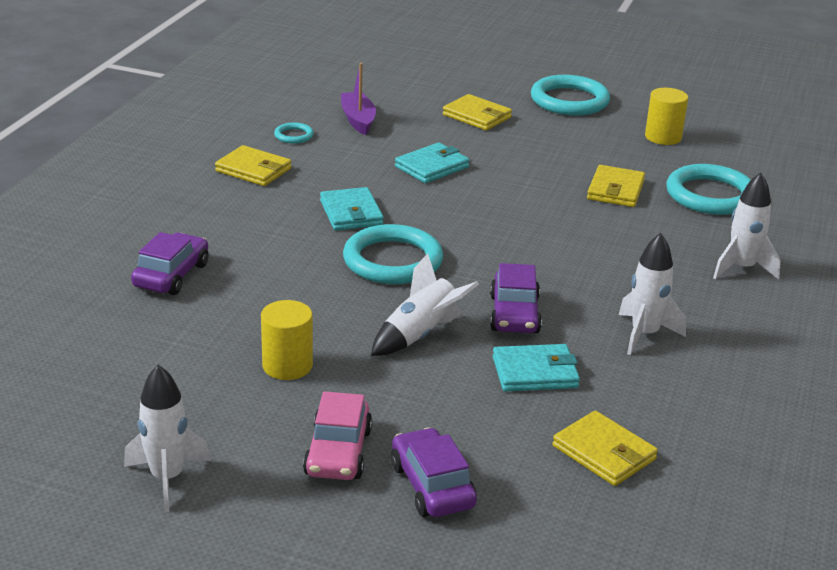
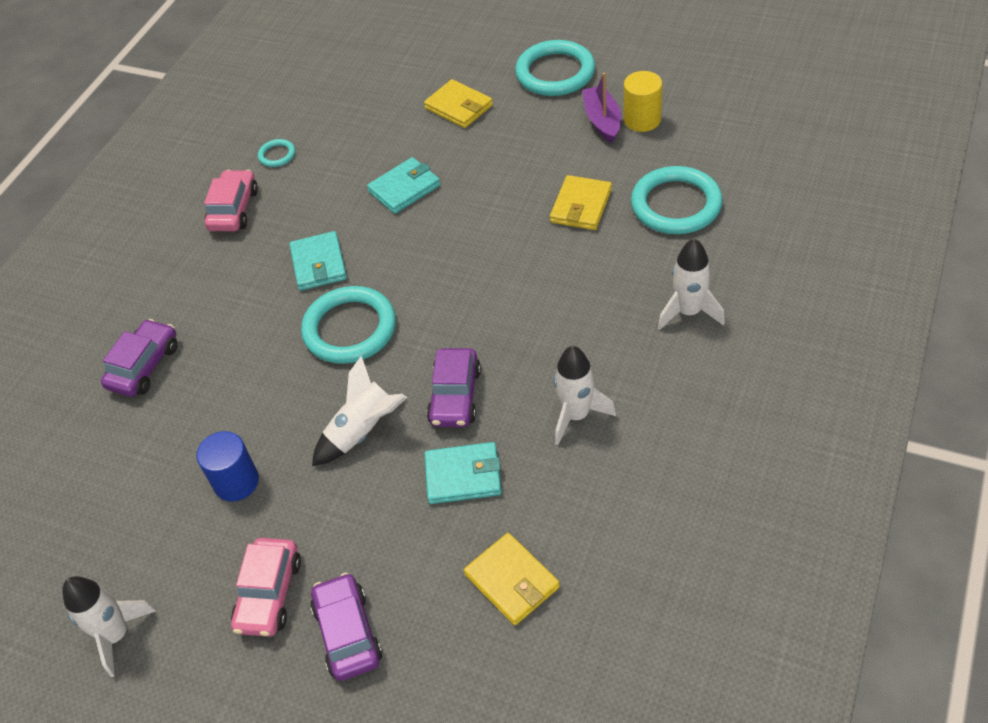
camera: 10 degrees right, 20 degrees up
(253, 170) = (234, 209): yellow wallet -> pink car
(287, 366) = (236, 482): yellow cylinder -> blue cylinder
(358, 120) = (341, 125): purple boat -> purple boat (602, 121)

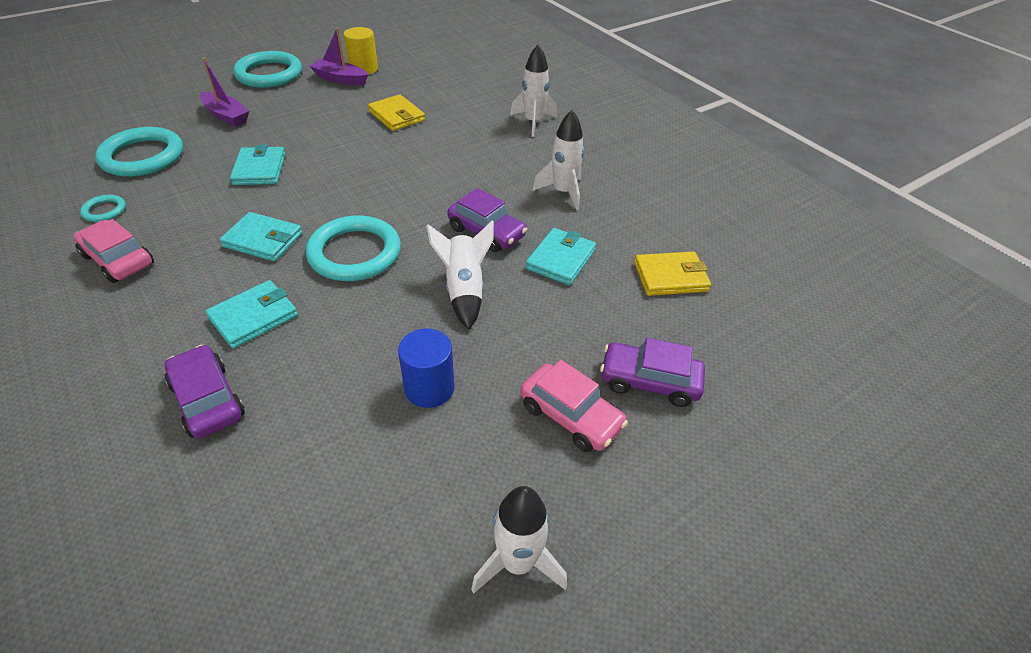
camera: 65 degrees left, 5 degrees down
(234, 327) = (254, 317): none -> turquoise wallet
(459, 107) = (226, 116): yellow wallet -> purple boat
(676, 205) = (447, 90): turquoise ring -> turquoise ring (142, 156)

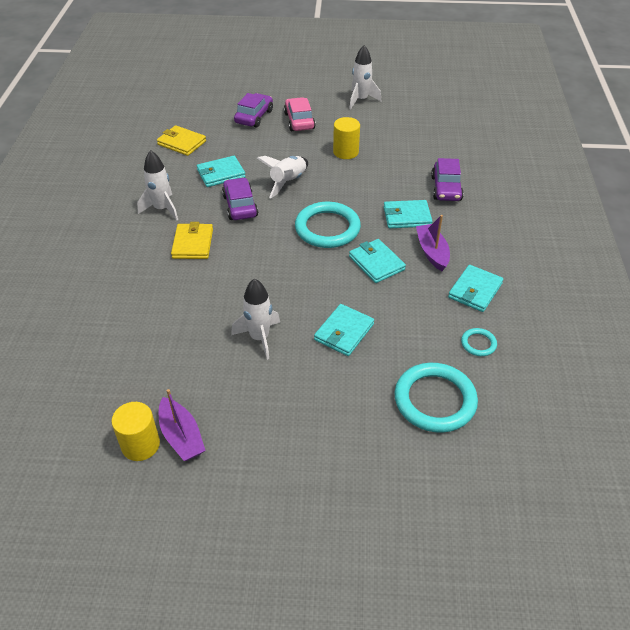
camera: 140 degrees left, 0 degrees up
(118, 260) = (475, 290): pink car -> turquoise wallet
(226, 116) = (335, 428): purple boat -> purple boat (432, 252)
(269, 74) = (246, 495): turquoise ring -> none
(397, 116) = (185, 342): yellow wallet -> yellow wallet (193, 244)
(429, 388) = (345, 152): blue cylinder -> yellow cylinder
(533, 122) = (92, 276): white rocket -> white rocket (259, 338)
(649, 381) = (254, 117): purple car -> purple car turned 120 degrees counterclockwise

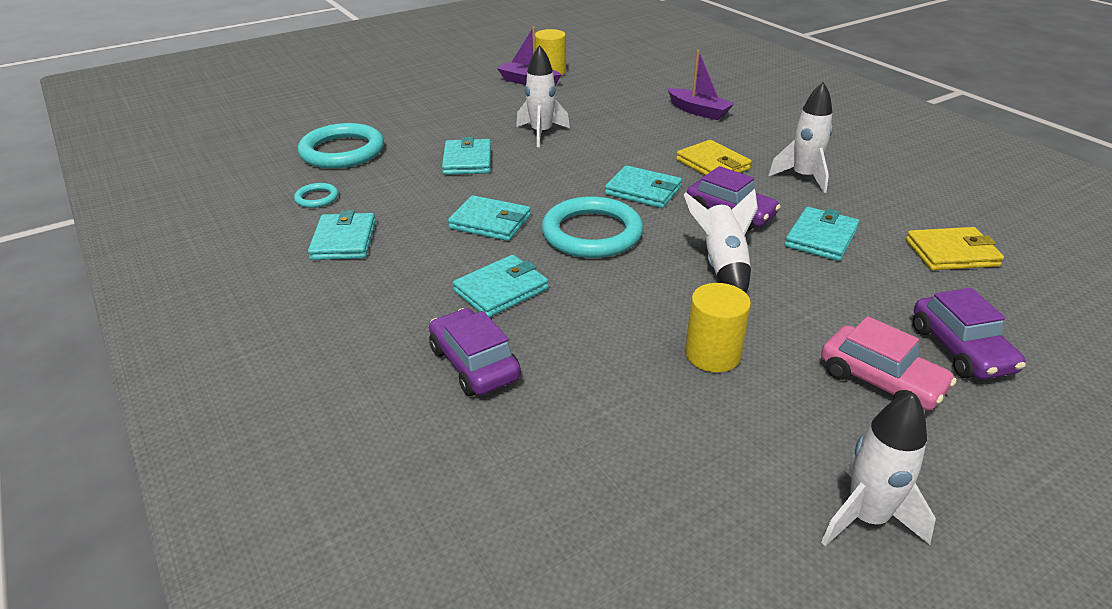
camera: 145 degrees right, 10 degrees down
(262, 244) = (643, 191): none -> turquoise wallet
(432, 252) = (428, 260): purple boat -> purple boat (698, 111)

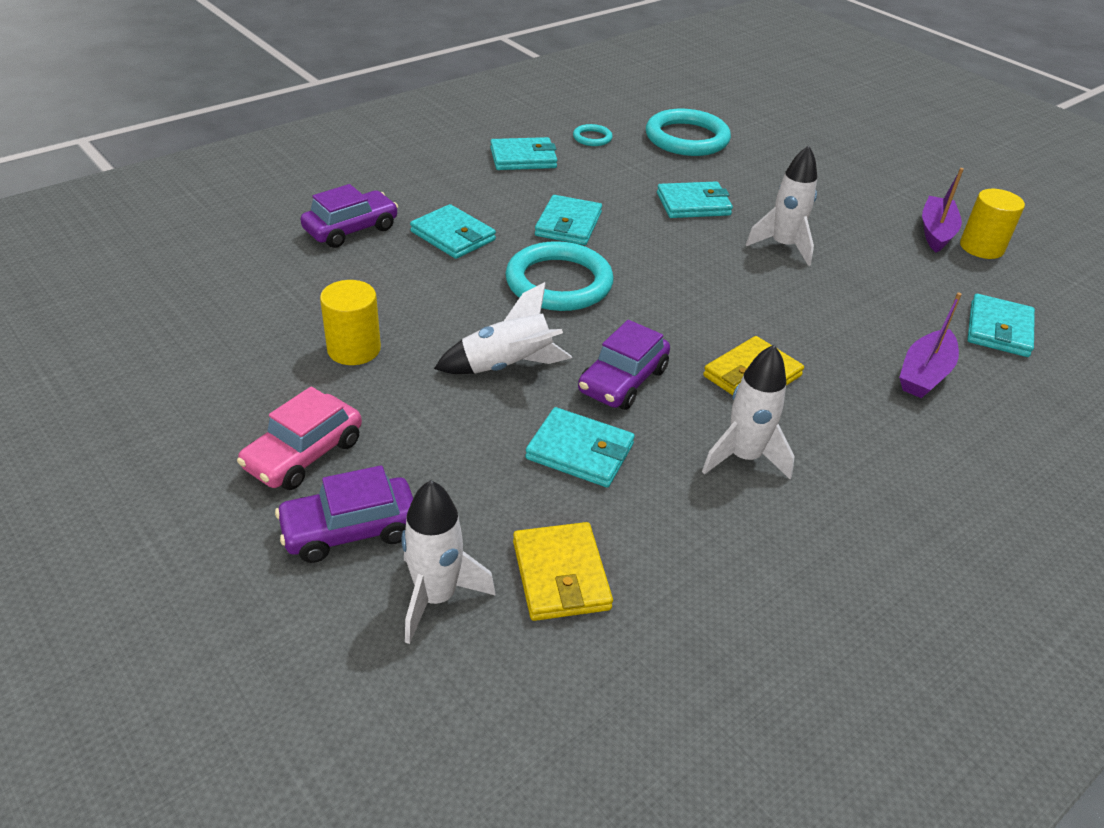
camera: 80 degrees right, 5 degrees up
(643, 191) = (661, 317): turquoise wallet -> turquoise wallet (999, 329)
(866, 518) = (139, 414): white rocket -> white rocket (436, 597)

